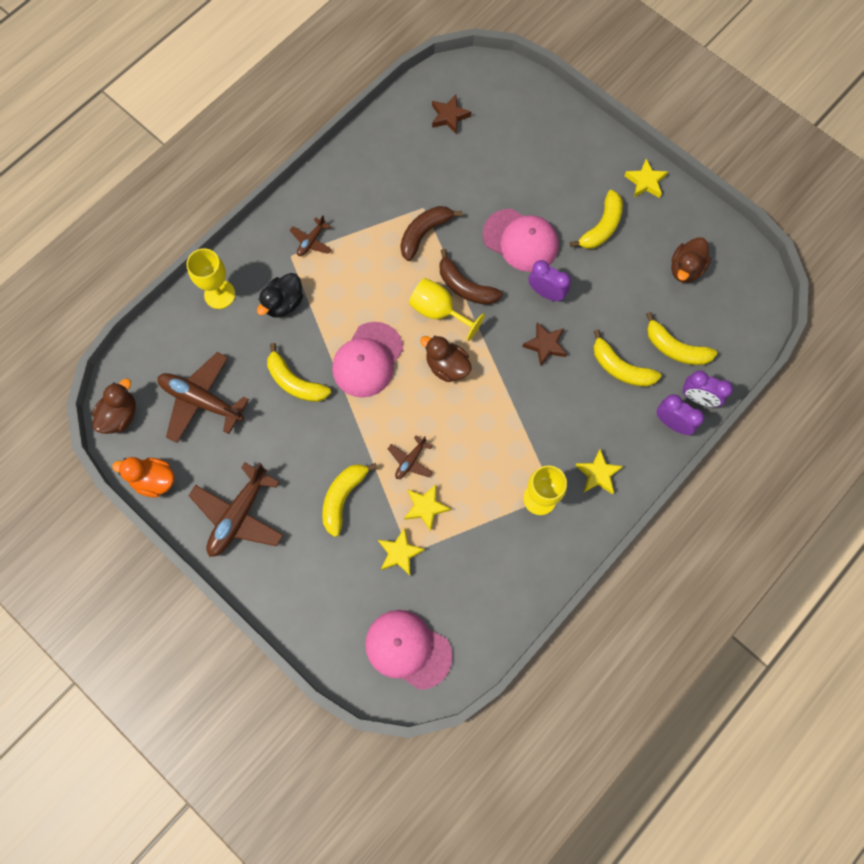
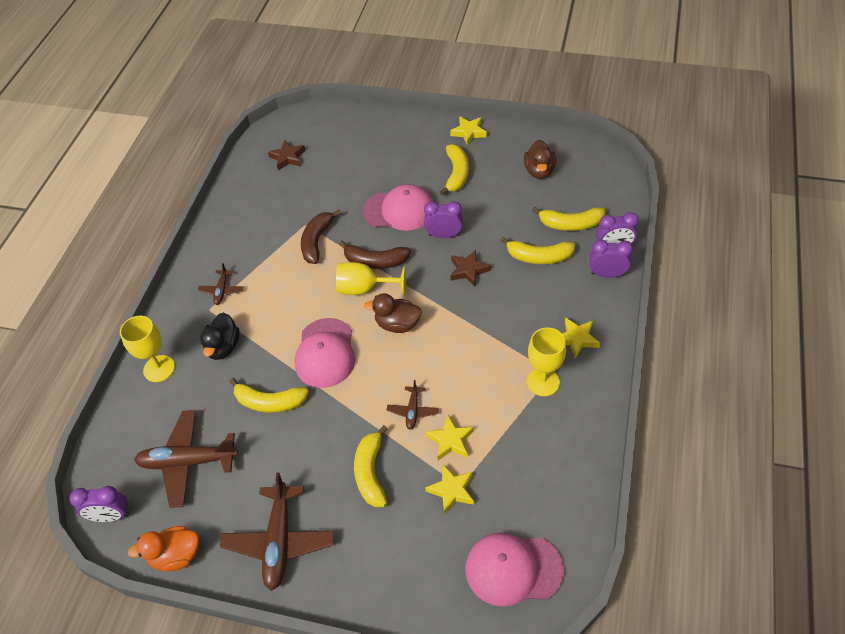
camera: 25 degrees left, 20 degrees down
(120, 415) = (111, 516): brown duck -> purple clock

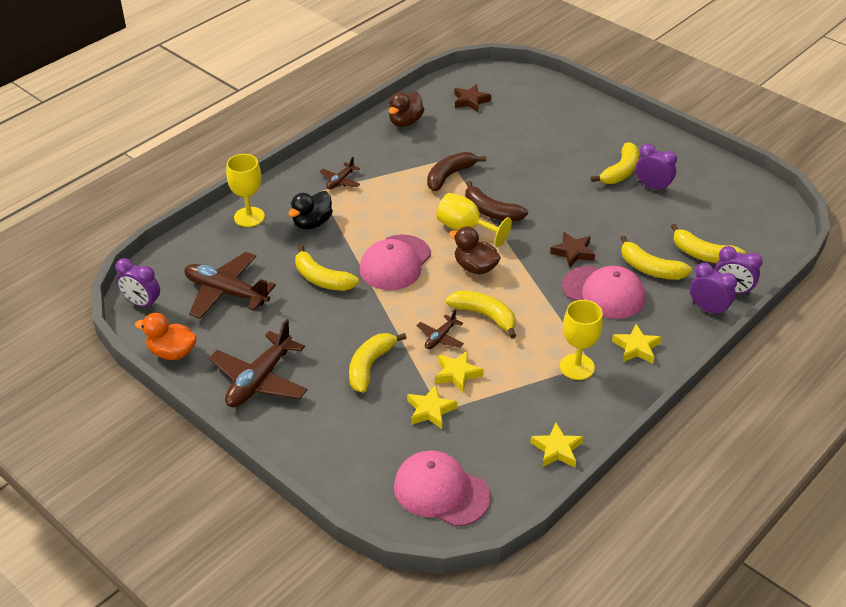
camera: 25 degrees right, 10 degrees down
(399, 210) = (543, 180): pink cap -> pink cap (603, 292)
(436, 369) = (484, 316): none -> yellow banana
(444, 235) = (571, 216): purple clock -> purple clock (652, 187)
(469, 132) = (659, 142): yellow star -> yellow star (557, 449)
(539, 171) = (706, 199): brown duck -> brown duck (405, 122)

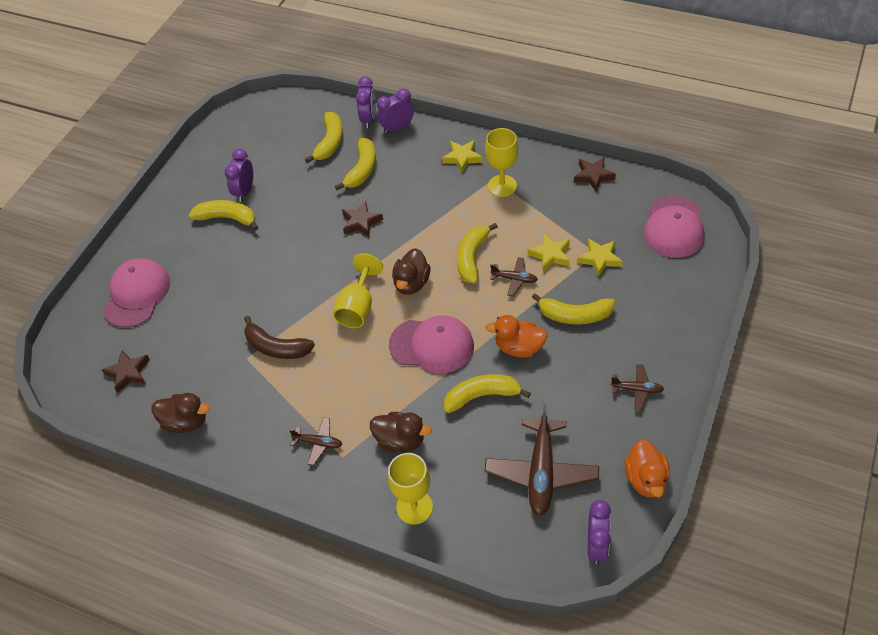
camera: 105 degrees left, 10 degrees up
(259, 380) = (637, 390): brown plane -> brown plane, size x0.50
(312, 223) = (400, 440): black duck -> brown duck
(322, 279) = (482, 396): yellow banana -> yellow banana turned 120 degrees counterclockwise
(357, 316) = (519, 348): none -> orange duck
(491, 211) = (324, 296): brown banana -> none
(557, 449) = (593, 176): yellow star -> brown star
(603, 292) = (406, 191): pink cap -> pink cap (137, 294)
(708, 309) = (397, 128): purple clock -> purple clock turned 45 degrees clockwise

